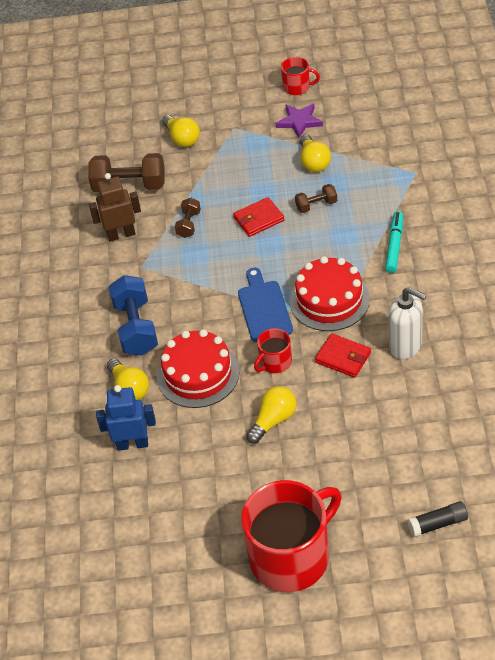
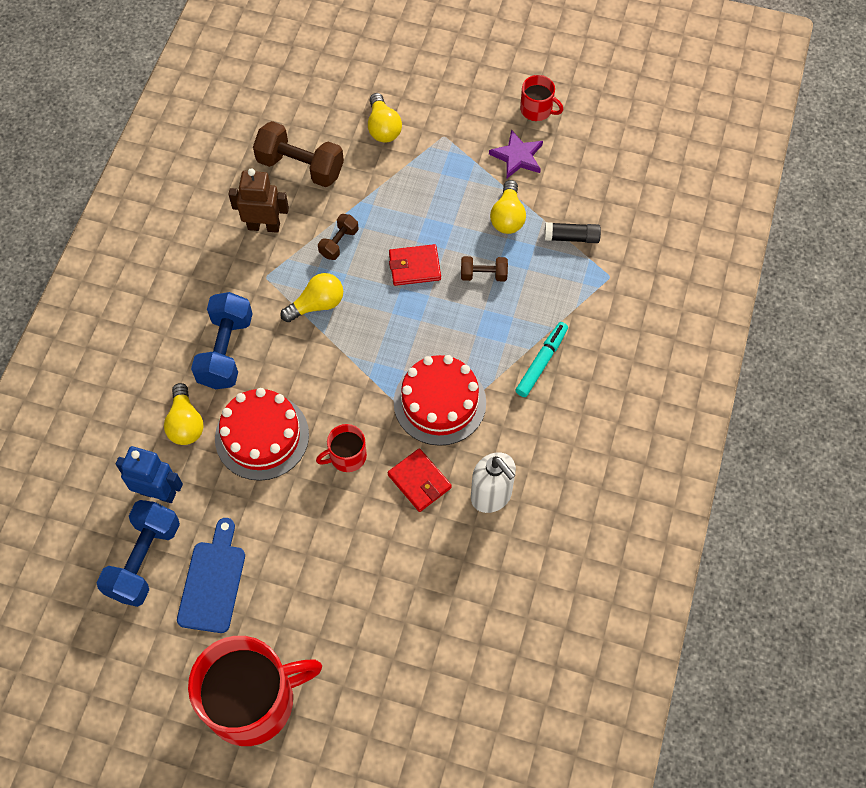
camera: 15 degrees right, 15 degrees up
(146, 494) = (144, 560): none -> blue dumbbell
(264, 308) = (367, 383): blue cutting board -> blue cutting board (212, 581)
(273, 420) = (312, 527): yellow light bulb -> yellow light bulb (317, 304)
(438, 524) = (418, 729): black glue stick -> black glue stick (571, 237)

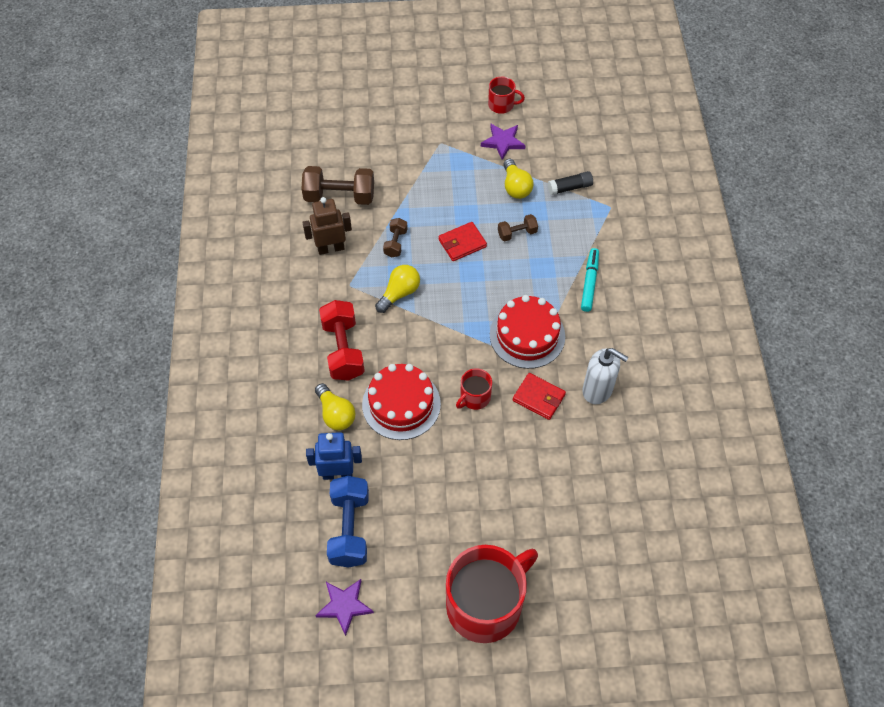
camera: 20 degrees left, 5 degrees down
(101, 644) = (344, 606): none -> purple star
(212, 581) = (412, 526): blue cutting board -> none
(226, 351) = (343, 350): blue dumbbell -> red dumbbell
(383, 128) = (391, 150): yellow light bulb -> none

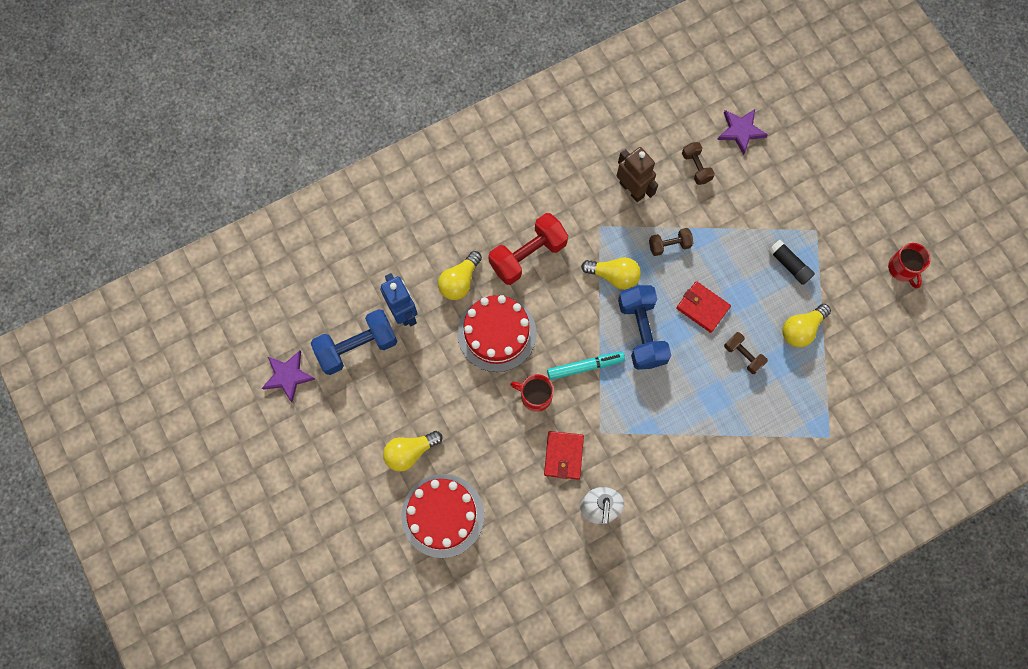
camera: 65 degrees right, 15 degrees up
(339, 196) = (696, 167): brown dumbbell -> brown dumbbell, size x0.53
(460, 294) = (641, 332): none -> blue dumbbell
(475, 523) = (410, 452): none -> yellow light bulb
(485, 604) = (338, 494): red mug -> none
(503, 142) = (853, 291): purple star -> purple star (740, 131)
(527, 335) = (627, 416): red cake -> red cake (442, 515)
(570, 187) = (831, 384): black glue stick -> black glue stick (789, 265)
(589, 282) = (721, 452): turquoise marker -> turquoise marker (585, 367)

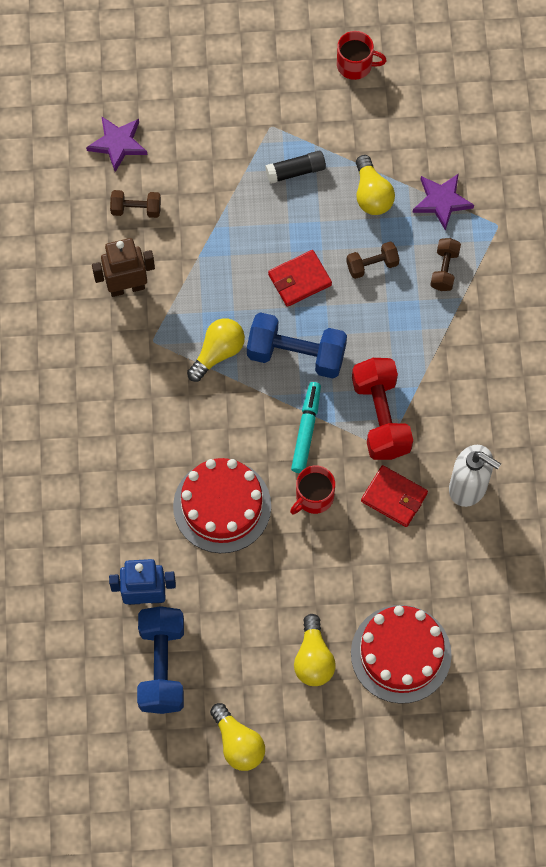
camera: 65 degrees left, 5 degrees down
(288, 376) = (158, 759): purple star -> purple star (441, 201)
(459, 281) = (140, 519): yellow light bulb -> yellow light bulb (238, 743)
(528, 255) = (147, 432): red dumbbell -> red dumbbell (380, 417)
(669, 245) = (212, 279): brown dumbbell -> brown dumbbell (444, 269)

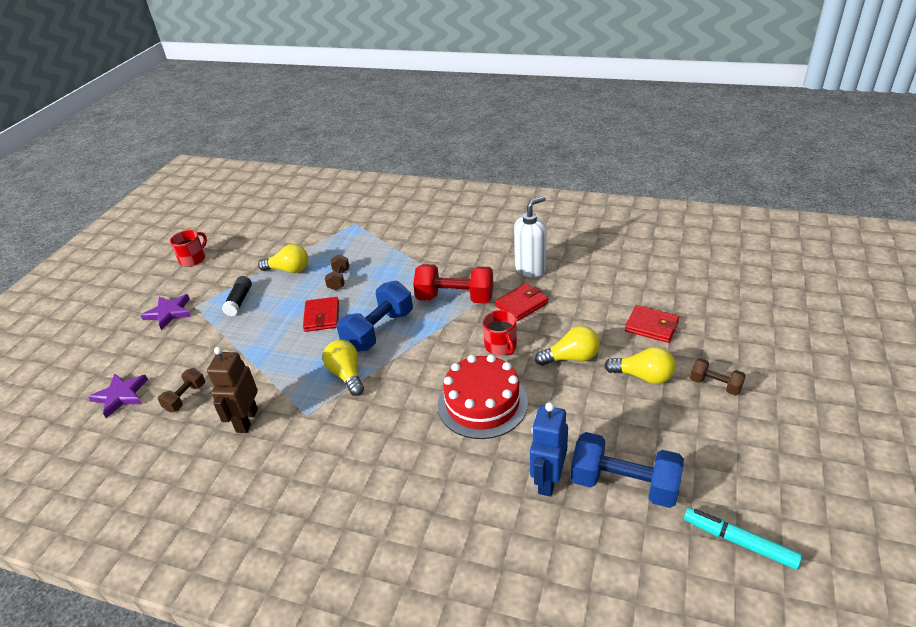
camera: 65 degrees left, 30 degrees down
(238, 743) = (716, 444): yellow light bulb -> yellow light bulb (571, 358)
(306, 430) = (443, 338): turquoise marker -> turquoise marker (739, 542)
(401, 654) = (651, 326): red cake -> red wallet
(441, 201) = (319, 242): purple star -> purple star (169, 313)
(444, 269) = (367, 249): brown dumbbell -> brown dumbbell (715, 385)

